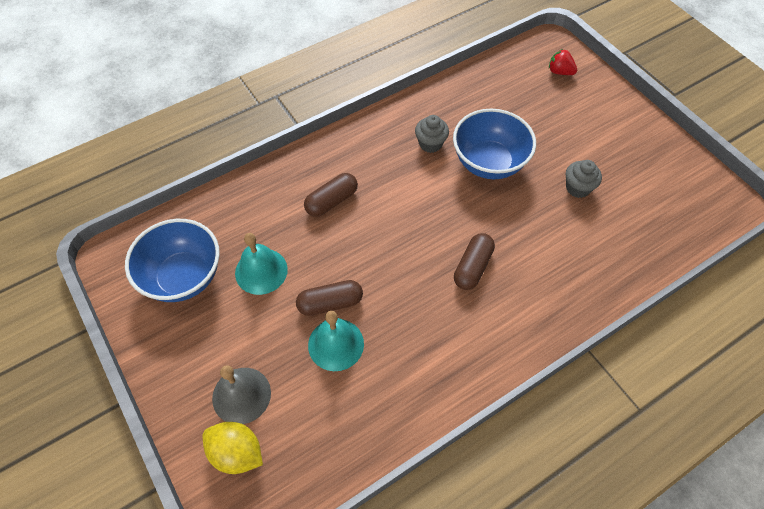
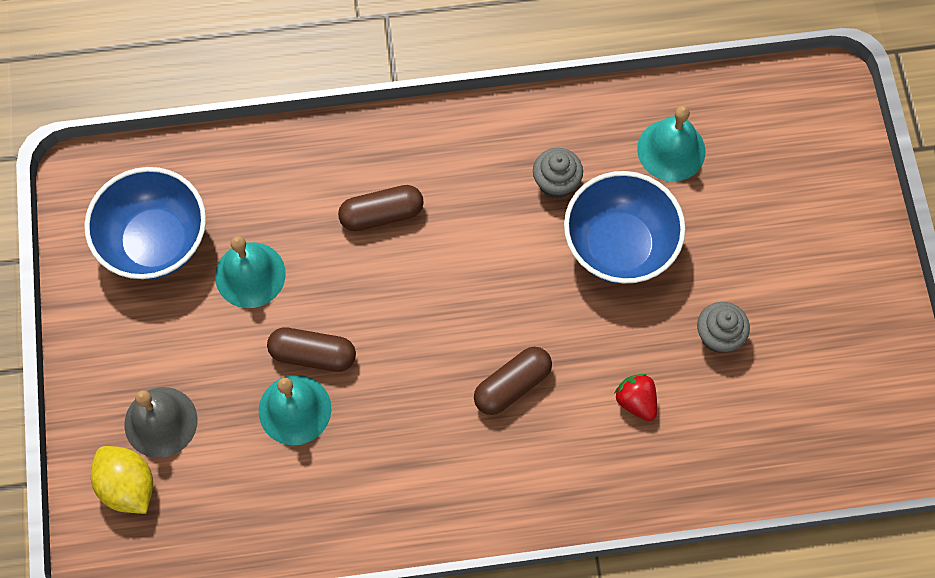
camera: 25 degrees right, 10 degrees up
(486, 103) = (671, 150): none -> turquoise bell
(560, 72) = (810, 142): red strawberry -> red strawberry (636, 401)

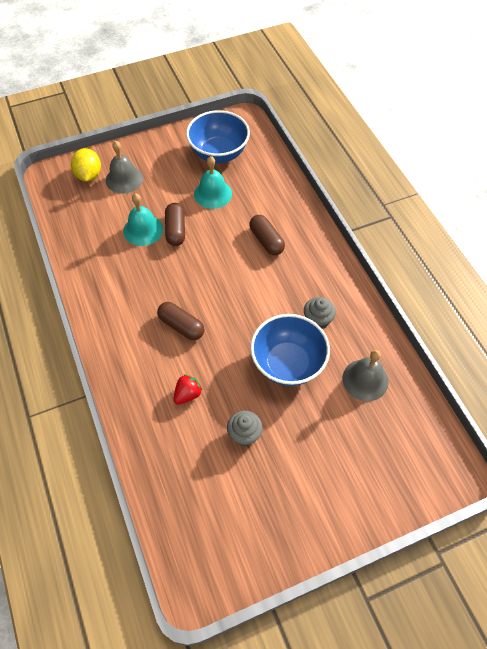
camera: 75 degrees right, 10 degrees down
(128, 486) = (89, 175): yellow lemon -> yellow lemon turned 45 degrees counterclockwise
(671, 150) = (365, 380): turquoise bell -> grey bell

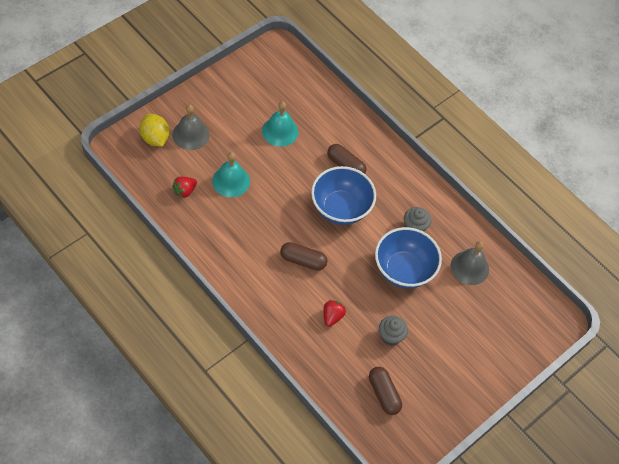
camera: 25 degrees left, 0 degrees up
(93, 229) = (184, 191): none -> red strawberry
(175, 230) = (261, 174): brown capsule -> brown capsule (384, 394)
(218, 153) = (269, 89): blue bowl -> blue bowl (341, 208)

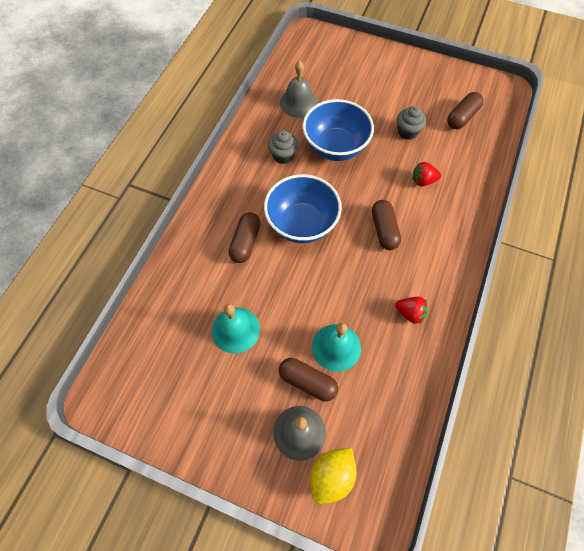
camera: 110 degrees left, 5 degrees up
(184, 191) = (382, 391): red strawberry -> red strawberry (410, 313)
(218, 153) = (307, 382): none -> brown capsule

